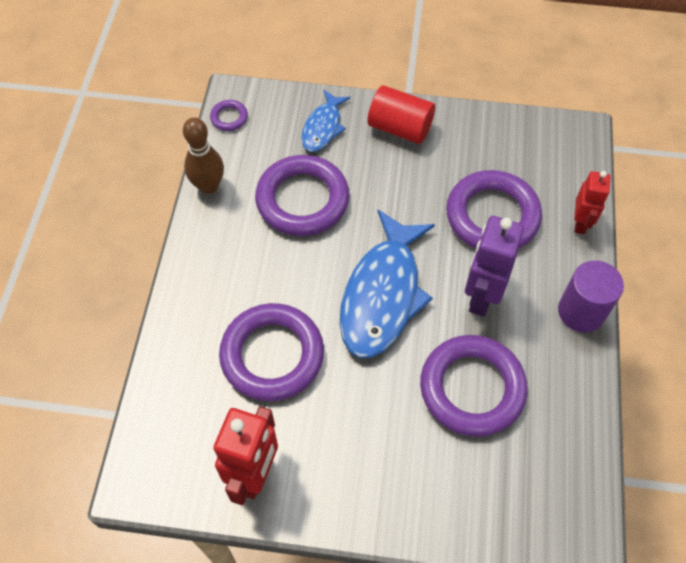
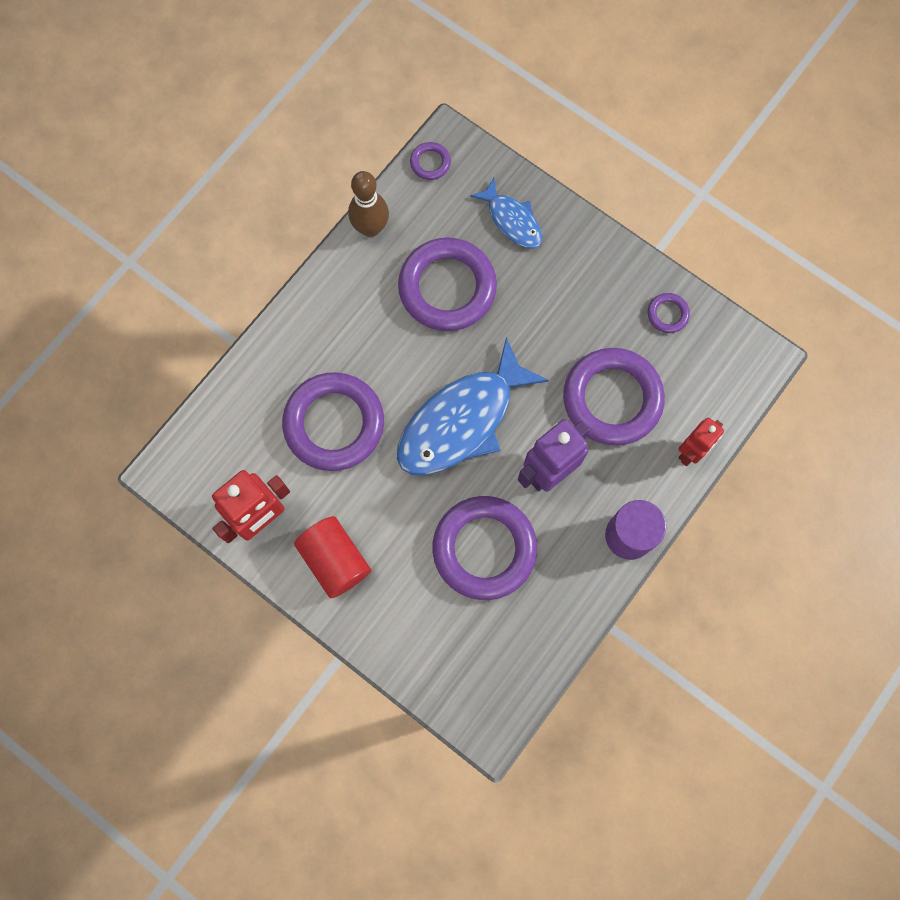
camera: 30 degrees right, 15 degrees up
(323, 127) = (512, 220): blue fish -> blue fish turned 90 degrees counterclockwise
(400, 128) = (585, 259): red cylinder -> red cylinder (335, 560)
(490, 136) = (667, 314): none -> purple ring

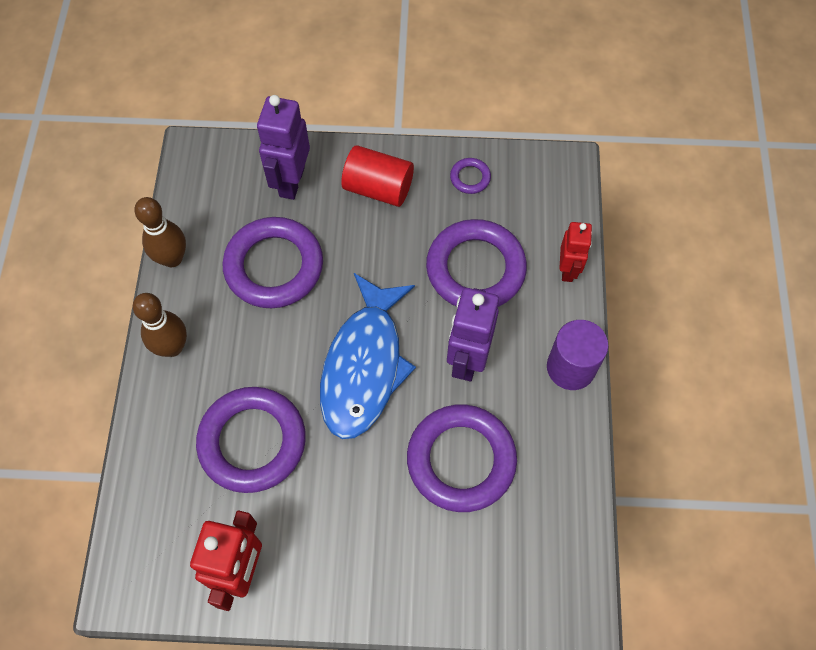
camera: 35 degrees left, 10 degrees down
(323, 304) = (172, 347): none -> brown bowling pin
(335, 560) = (337, 561): red cylinder -> red cylinder (378, 188)
(430, 163) = (189, 177): purple ring -> none
(512, 220) = (291, 181): blue fish -> purple robot

